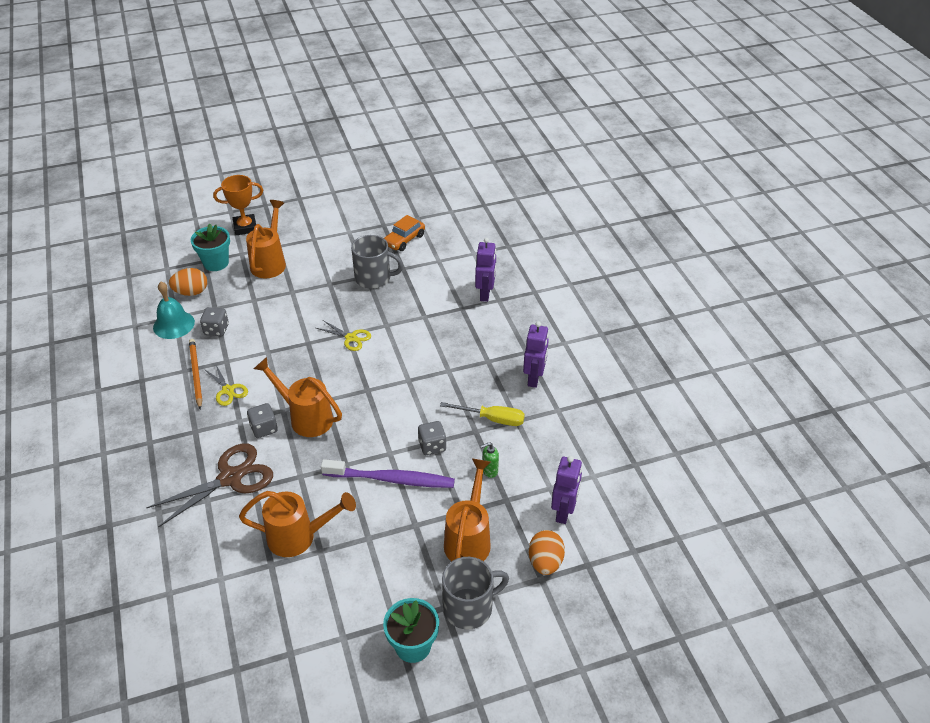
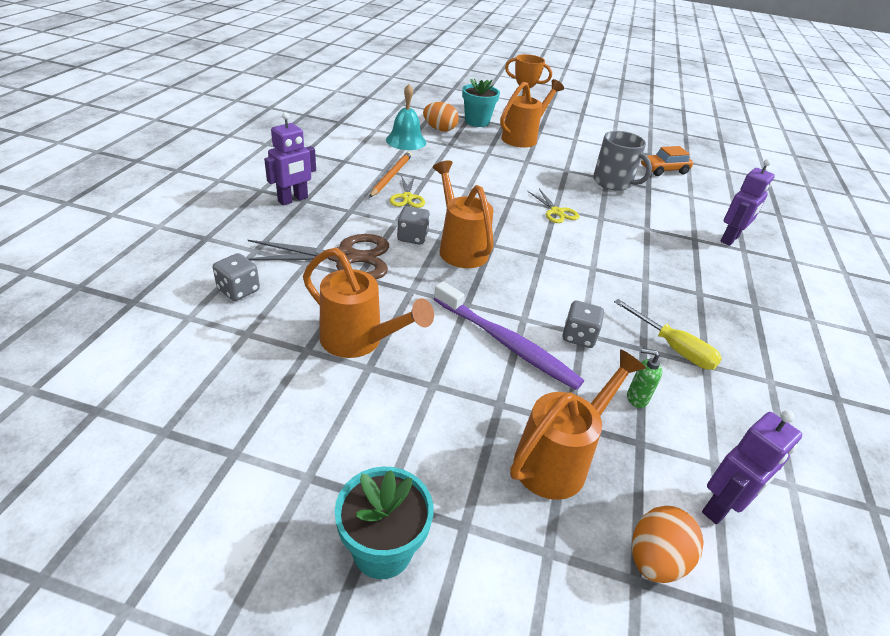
camera: 30 degrees right, 5 degrees down
(216, 330) = (437, 157): grey dice -> grey dice (238, 290)
(469, 607) = (498, 550): grey mug -> none
(534, 378) = (753, 335): purple robot -> purple robot (293, 200)

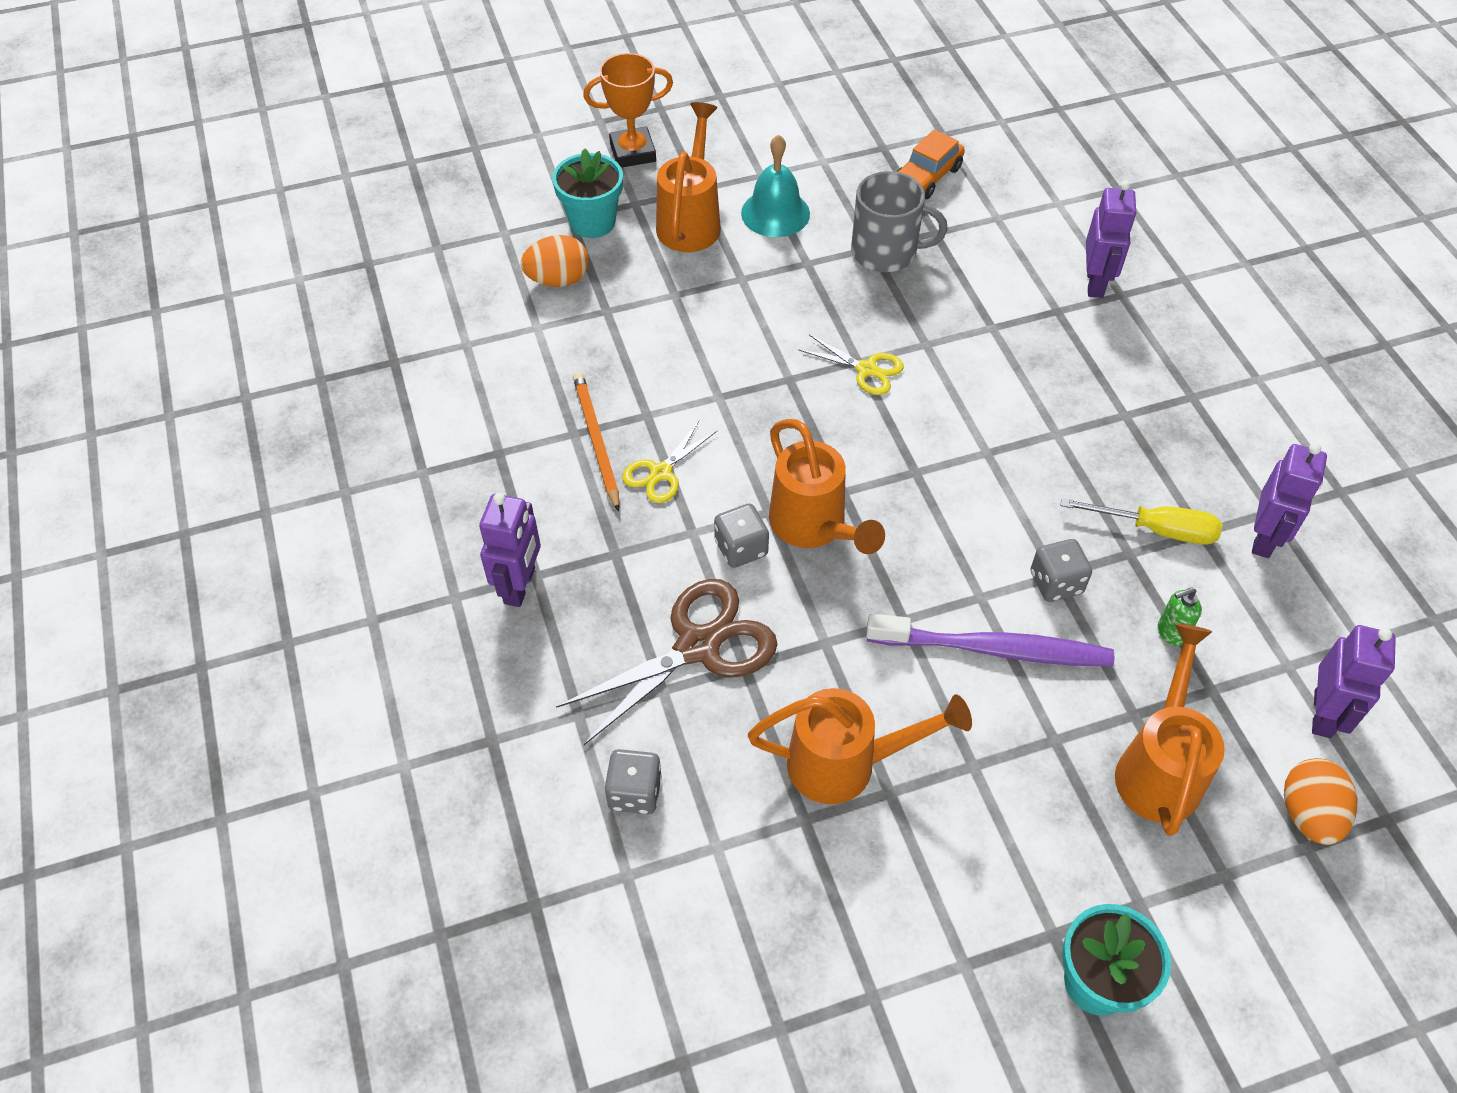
camera: 30 degrees left, 15 degrees up
(406, 141) = (537, 343): turquoise bell -> turquoise bell (775, 213)
(407, 197) = (661, 473): yellow scissors -> yellow scissors turned 75 degrees clockwise
(460, 248) = (813, 527): orange watering can -> orange watering can turned 150 degrees counterclockwise
(753, 390) = (1264, 538): none -> purple robot

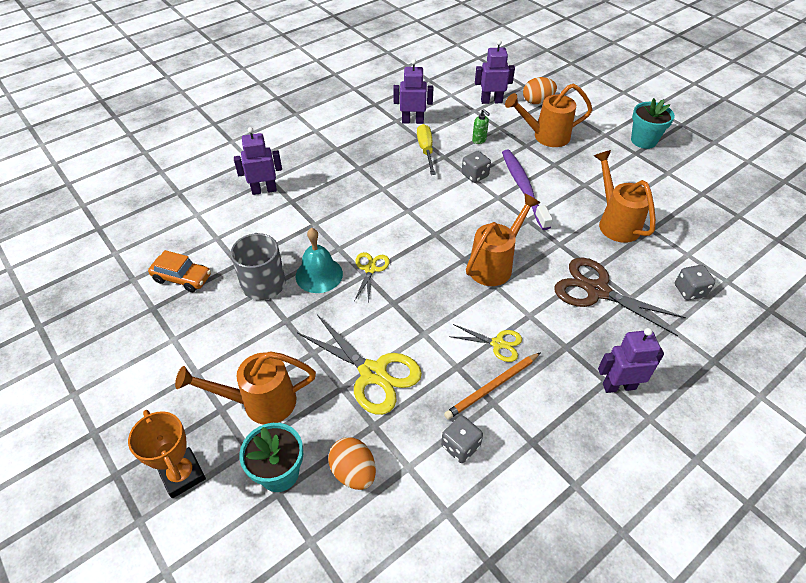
camera: 110 degrees left, 5 degrees down
(680, 328) = (373, 373): none -> yellow scissors
(741, 548) = (527, 291): grey dice -> grey dice (460, 446)
(775, 213) = (239, 352): turquoise bell -> turquoise bell (319, 275)

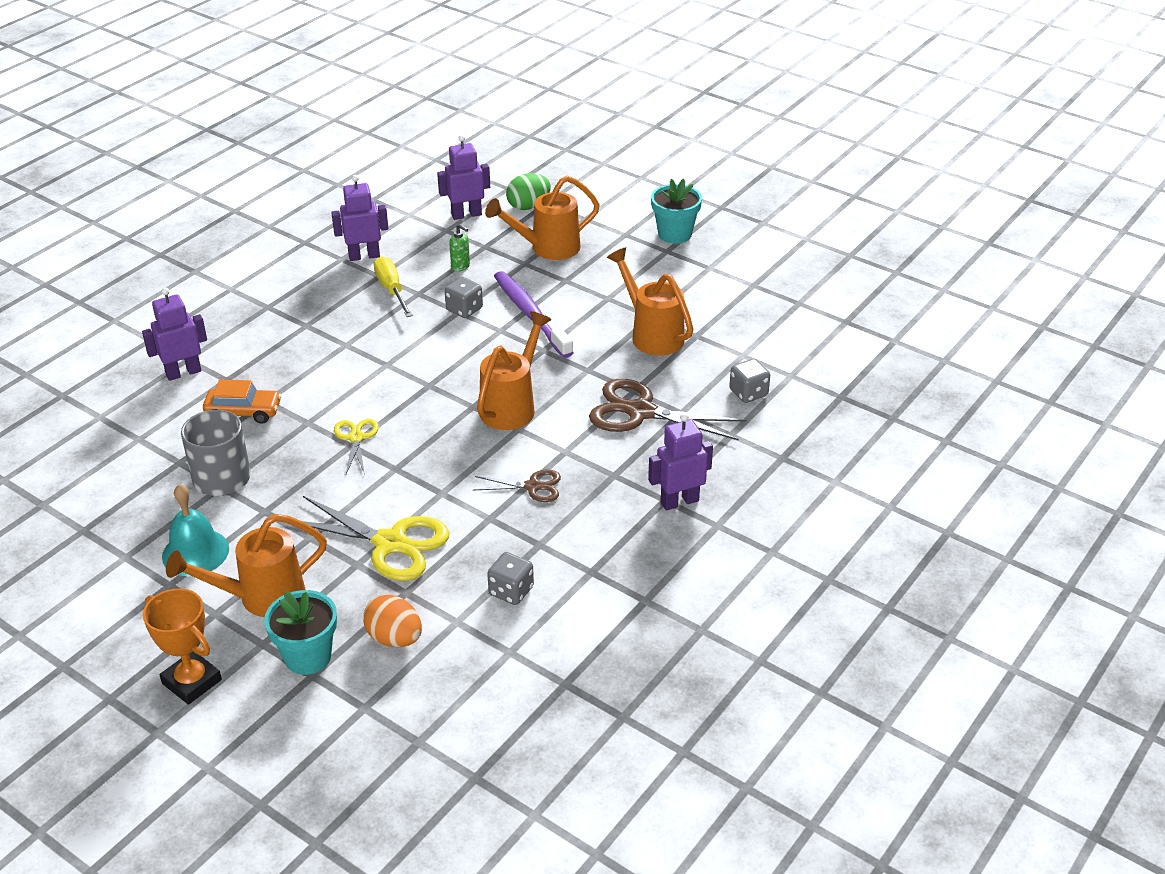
camera: 15 degrees left, 10 degrees down
(182, 278) = (110, 491): orange car -> orange car (243, 412)
(319, 275) = (291, 455): turquoise bell -> turquoise bell (195, 552)
(492, 387) = (535, 530): orange pencil -> none
(498, 343) = (533, 486): yellow scissors -> brown scissors
(537, 101) = (528, 206): orange egg -> green egg

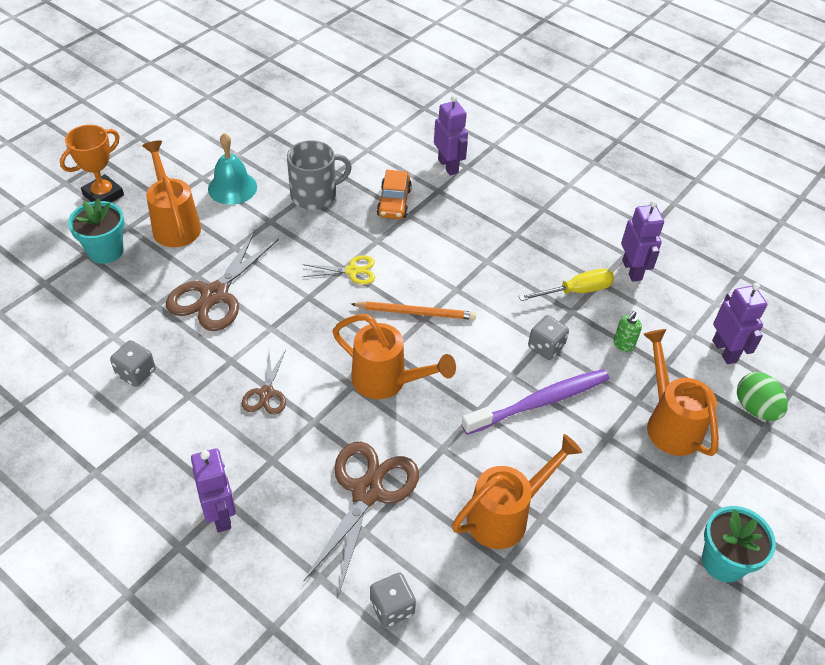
camera: 90 degrees right, 10 degrees up
(390, 543) = (215, 295): yellow scissors -> brown scissors
(395, 638) = (107, 299): orange egg -> none
(419, 390) = (416, 312): none -> orange pencil

